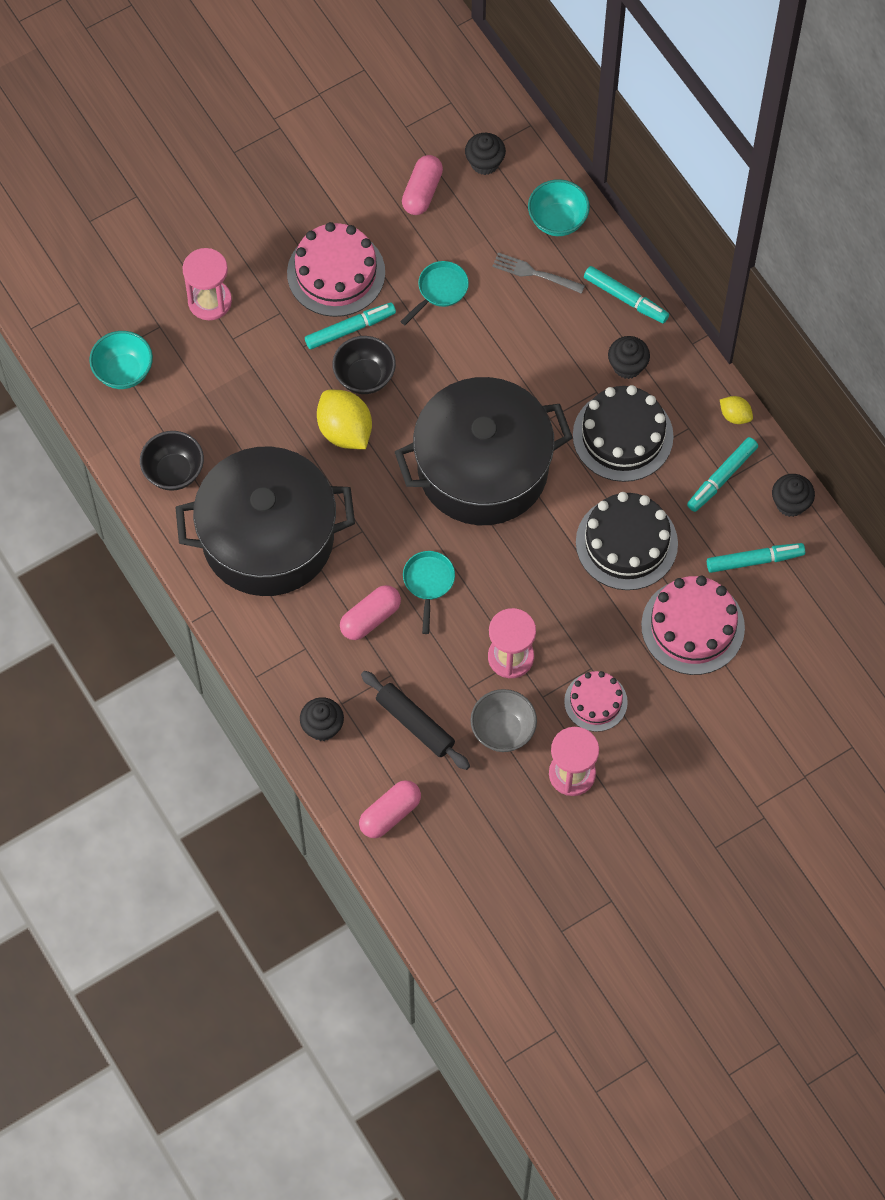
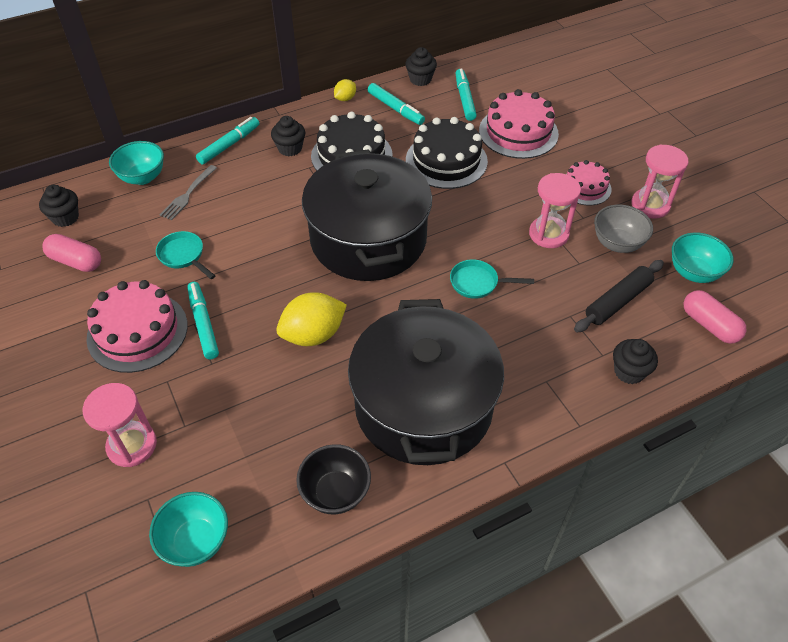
camera: 85 degrees left, 15 degrees down
(364, 377) = (258, 316): black bowl -> none
(370, 618) = (513, 327): pink capsule -> none
(465, 808) = (693, 272): none -> turquoise bowl

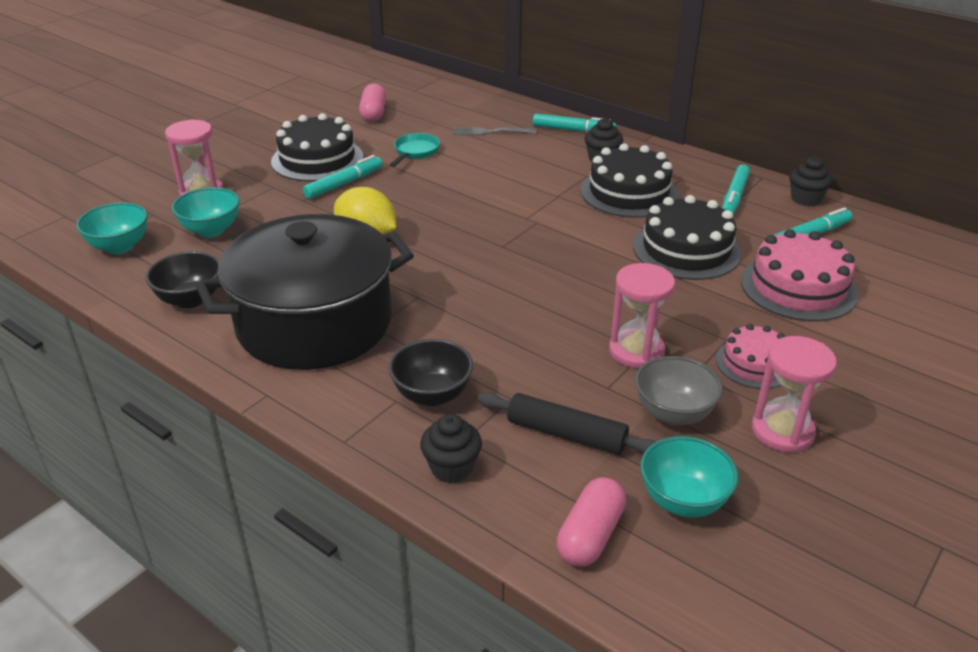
camera: 65 degrees right, 15 degrees down
(65, 218) = (417, 95): black cupcake -> none
(137, 331) = (317, 159): pink cake -> black cake
(142, 177) = (492, 108): turquoise bowl -> turquoise bowl (211, 230)
(345, 99) = (712, 166): yellow lemon -> none
(368, 239) = (516, 234): black pot -> none
(478, 283) = (510, 317): turquoise pan -> none
(549, 358) = (432, 395): none -> black bowl

